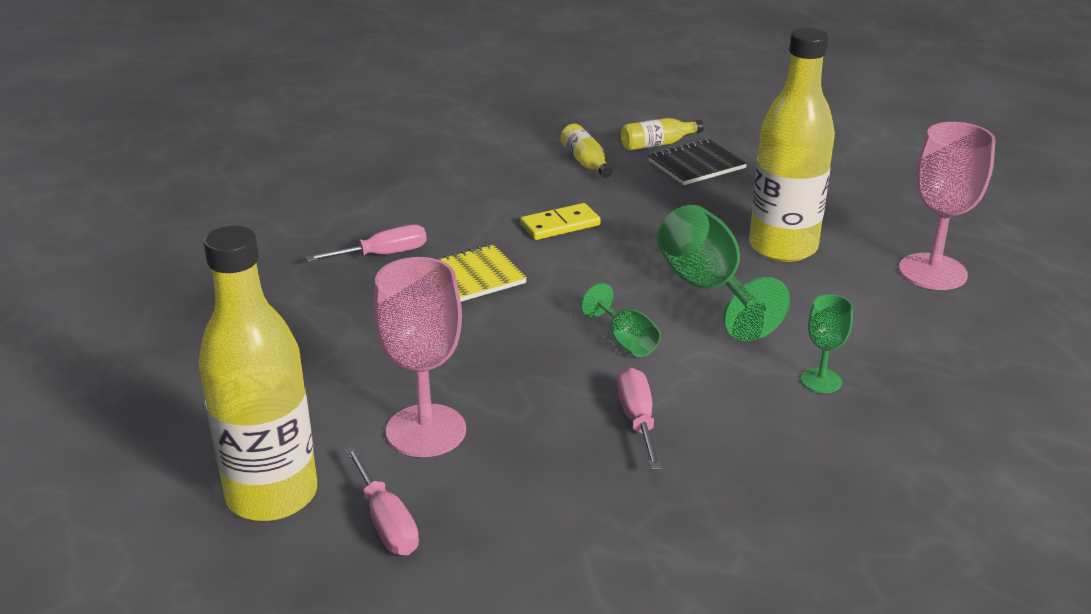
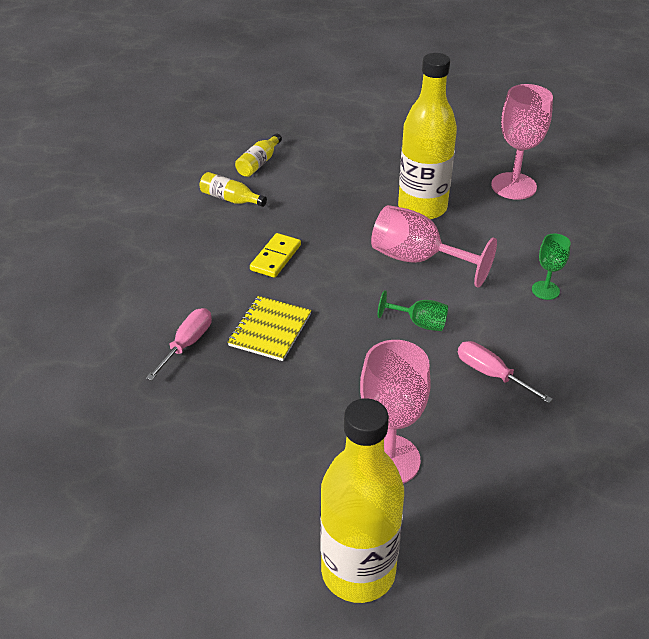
camera: 40 degrees left, 10 degrees up
(386, 522) = (448, 539): pink screwdriver -> none
(696, 164) = (302, 169): black notebook -> none
(707, 288) = (417, 259): green goblet -> pink goblet

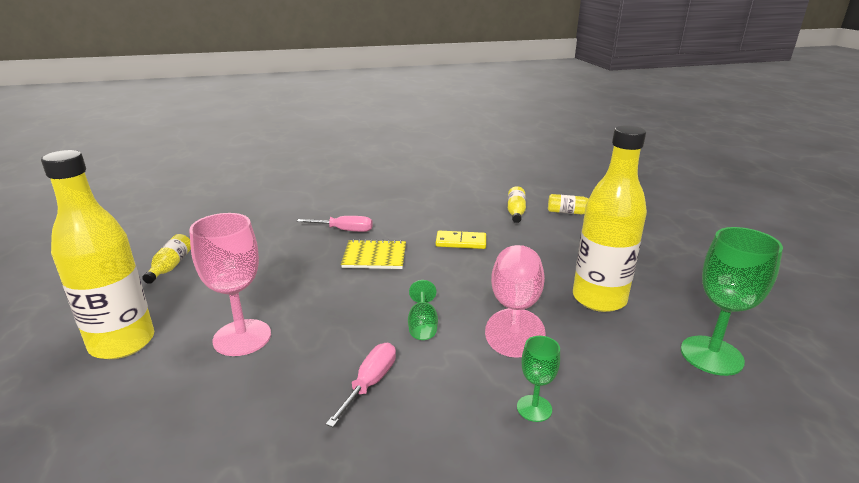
camera: 70 degrees right, 15 degrees down
(186, 531) = (170, 266): none -> yellow bottle
(513, 186) = (711, 355): pink goblet -> green goblet

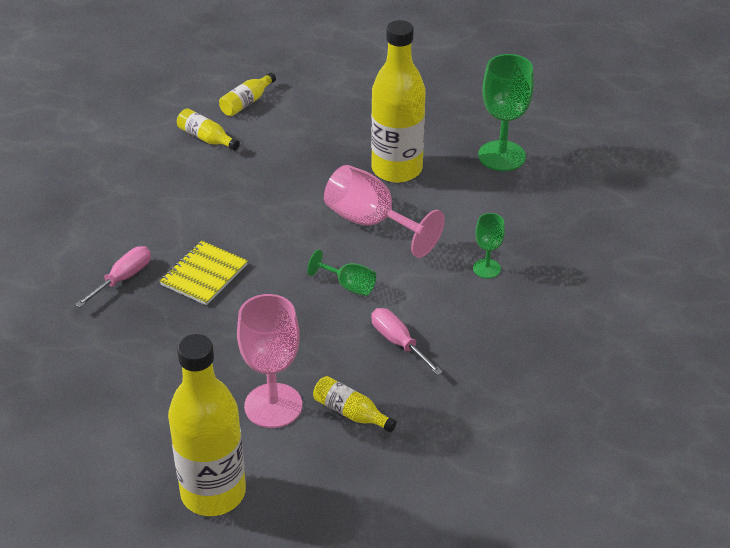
camera: 60 degrees left, 15 degrees up
(170, 266) = (77, 440): yellow bottle -> yellow bottle (351, 413)
(461, 242) = (232, 204): yellow domino -> none

